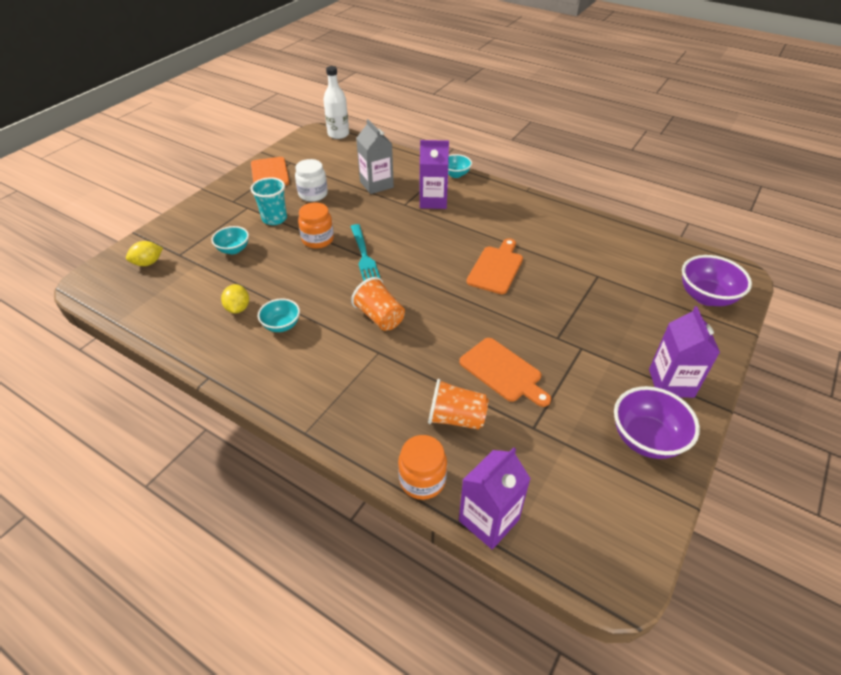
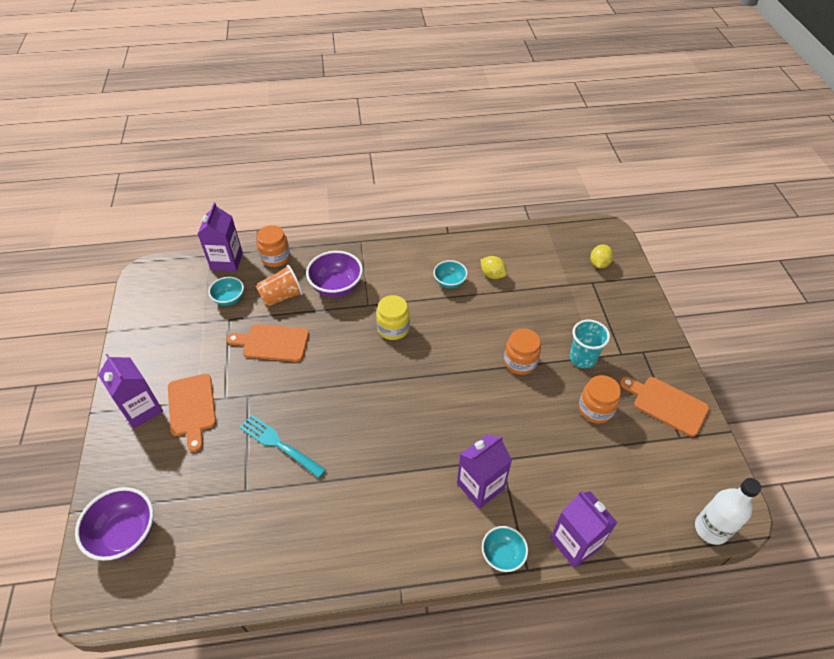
camera: 140 degrees right, 5 degrees up
(233, 249) = (565, 310): turquoise bowl -> turquoise bowl (229, 299)
(313, 194) = (595, 409): white jar -> orange jar
(364, 256) = (464, 371): turquoise fork -> turquoise fork (279, 445)
(376, 184) = (560, 469): grey carton -> none
(380, 317) = (393, 328): orange cup -> yellow jar
(411, 160) = (575, 543): none -> purple carton
(496, 268) = (345, 435): orange cutting board -> orange cutting board (192, 408)
(646, 439) = (150, 355): purple bowl -> purple bowl (336, 287)

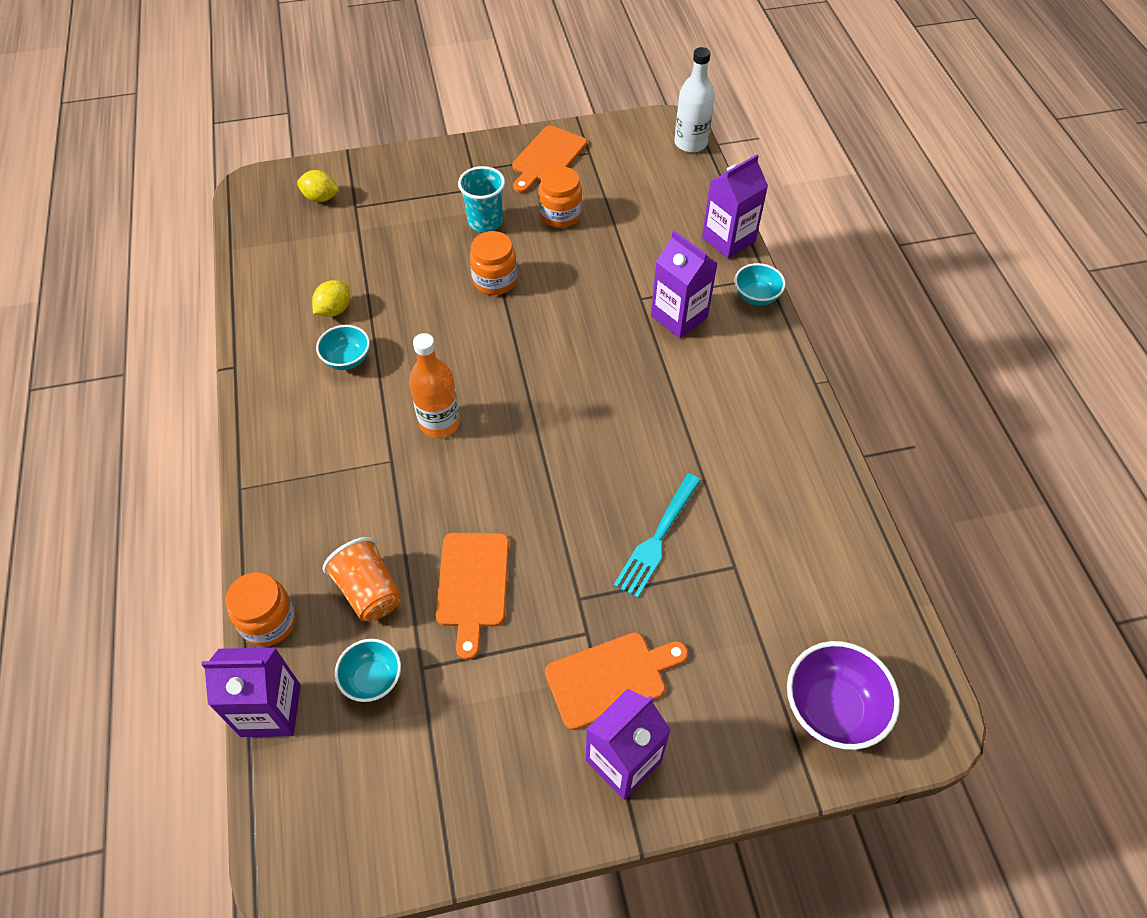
camera: 95 degrees left, 5 degrees up
(336, 287) = (350, 510): purple bowl -> none
(393, 328) = (439, 422): yellow jar -> orange bottle

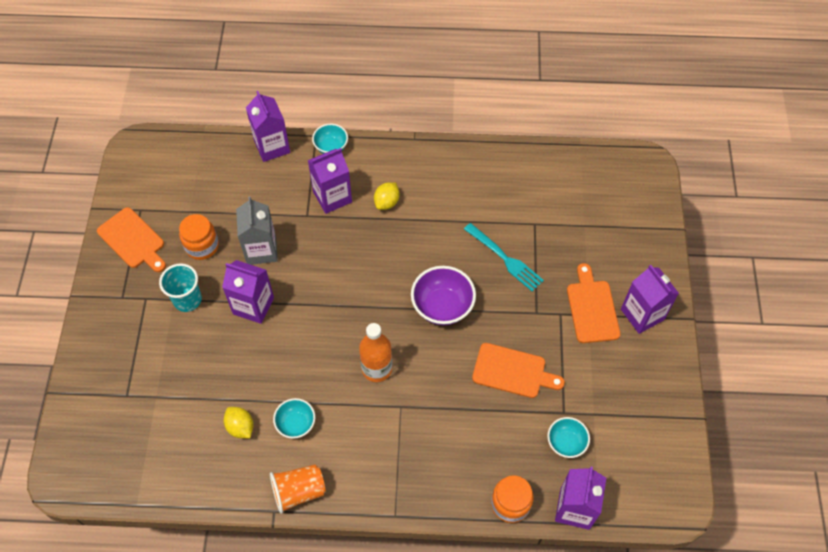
camera: 75 degrees left, 5 degrees up
(321, 198) = (103, 422): yellow lemon -> yellow lemon (387, 202)
(369, 591) = (502, 436): orange cup -> orange cup (298, 491)
(495, 280) = (253, 306): orange jar -> purple carton
(574, 268) = (261, 250): none -> grey carton
(690, 143) = (161, 140): white bottle -> none
(832, 709) = (631, 205): purple bowl -> purple bowl (442, 306)

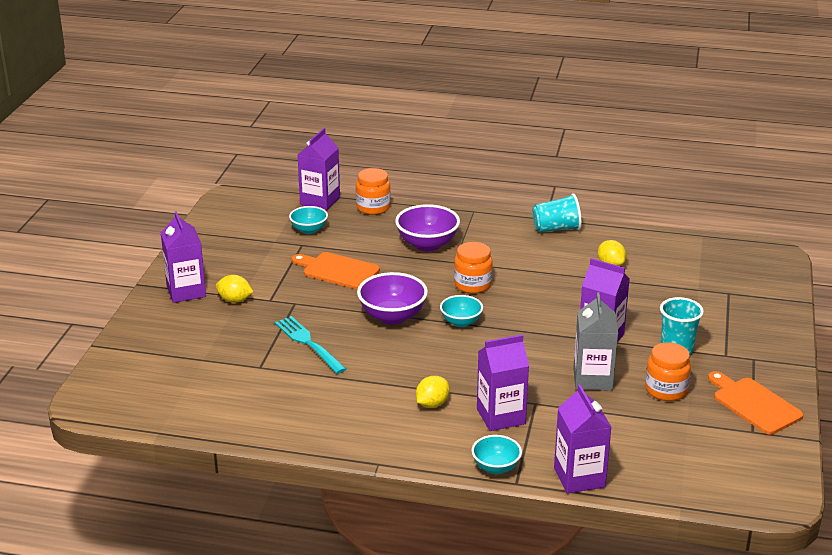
camera: 170 degrees left, 30 degrees down
(296, 424) = (557, 261): turquoise bowl -> turquoise bowl (461, 322)
(298, 491) = (556, 229): orange cup -> turquoise cup
(377, 368) = (472, 285): orange bottle -> orange jar
(434, 434) = (427, 244): none -> purple bowl
(592, 308) = (235, 300): orange cutting board -> yellow lemon

